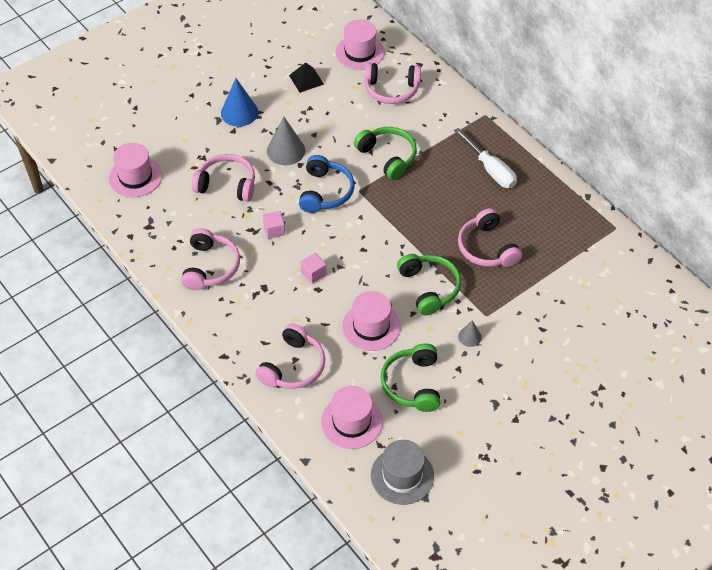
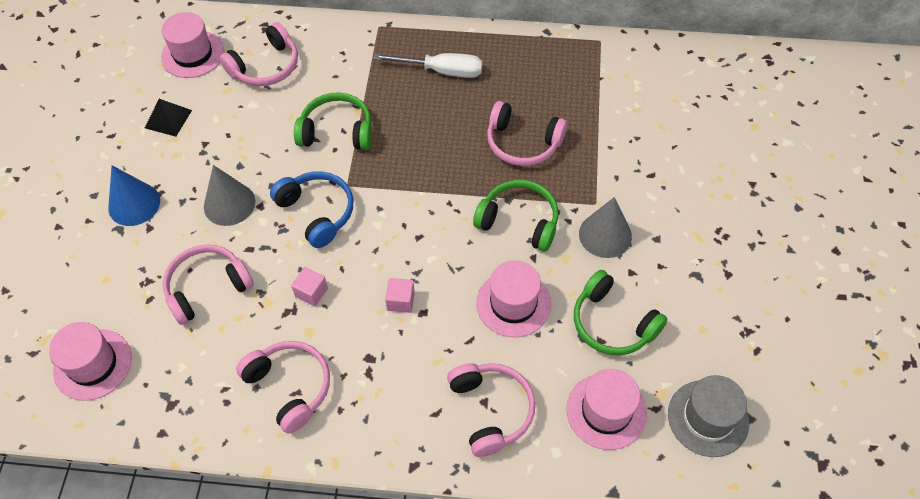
camera: 45 degrees left, 5 degrees up
(469, 337) = (605, 235): grey cone -> grey cone, size x1.85

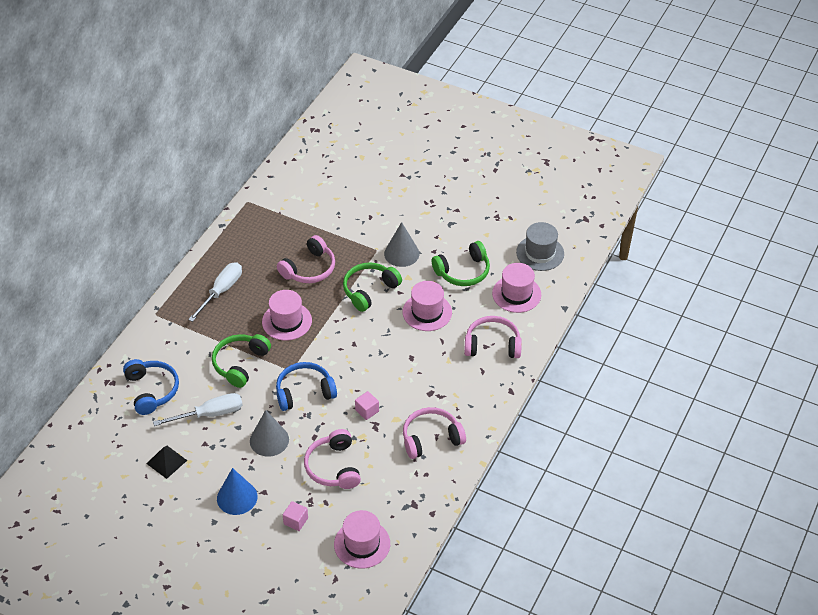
camera: 70 degrees left, 10 degrees down
(193, 54) = (108, 433): pink hat -> pink hat (287, 321)
(249, 131) = (210, 414): none -> white screwdriver
(266, 66) = (151, 390): pink headphones -> blue headphones
(401, 301) = (397, 366): pink cube -> pink cube (296, 521)

